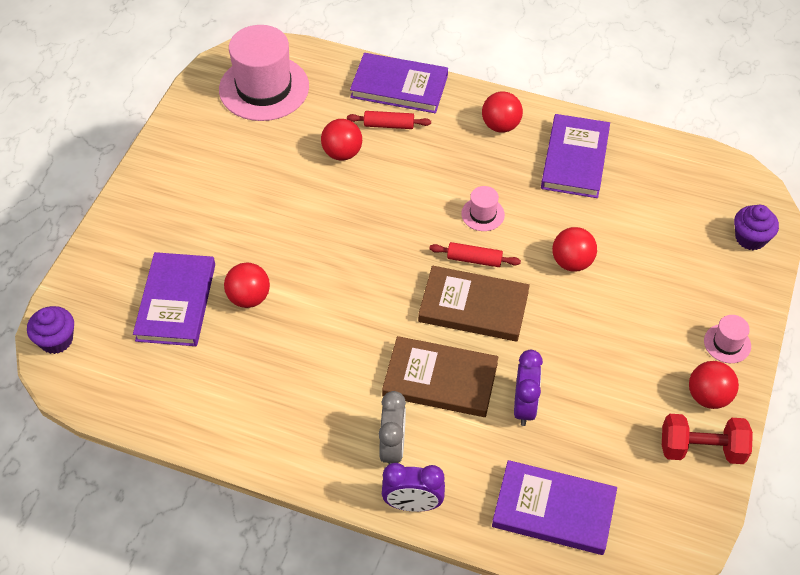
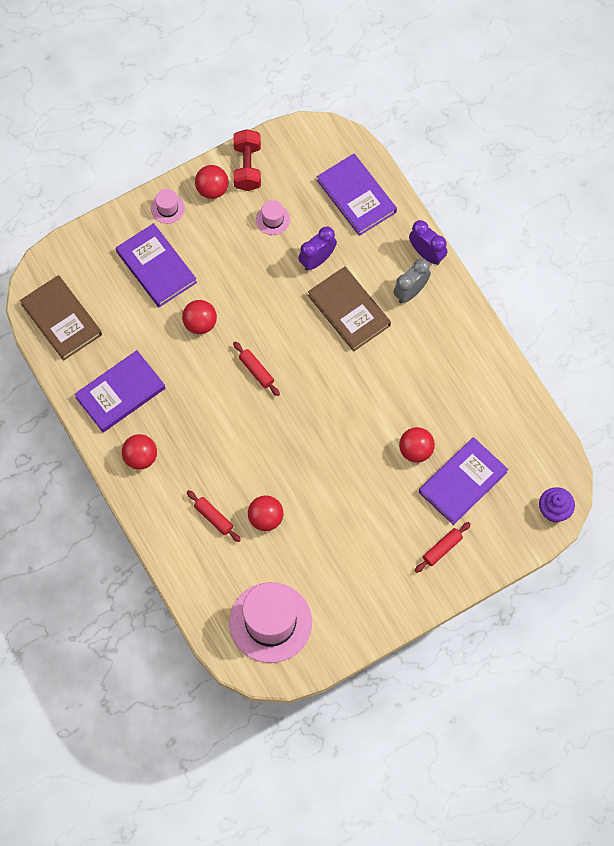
camera: 140 degrees left, 15 degrees up
(151, 234) = (442, 549): none -> red rolling pin
(399, 86) = (175, 547): purple book -> purple book (156, 267)
(473, 307) = (287, 340): brown book -> brown book (61, 319)
(482, 214) = (220, 398): pink hat -> pink hat (273, 219)
(701, 449) = (247, 167): red dumbbell -> red dumbbell turned 45 degrees clockwise
(750, 238) = (78, 256): purple cupcake -> none

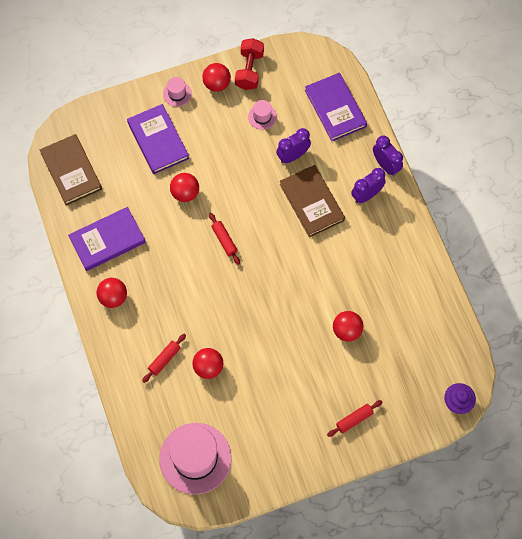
camera: 10 degrees right, 0 degrees up
(213, 518) = (164, 359): red rolling pin -> red rolling pin turned 75 degrees clockwise
(410, 292) = (366, 195): grey clock -> purple clock
(462, 482) = (382, 364): purple book -> none

